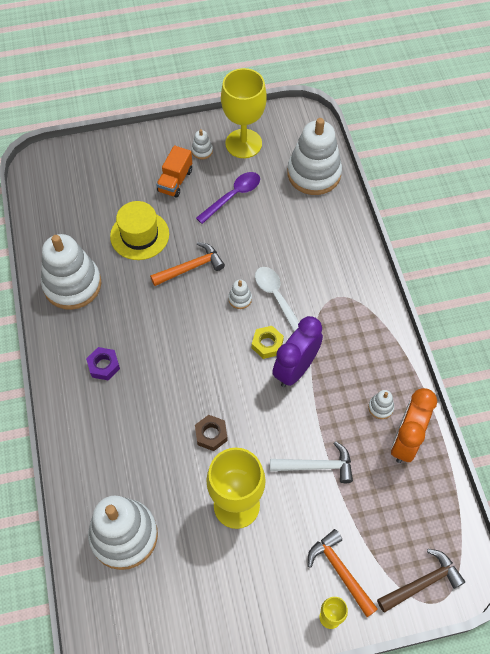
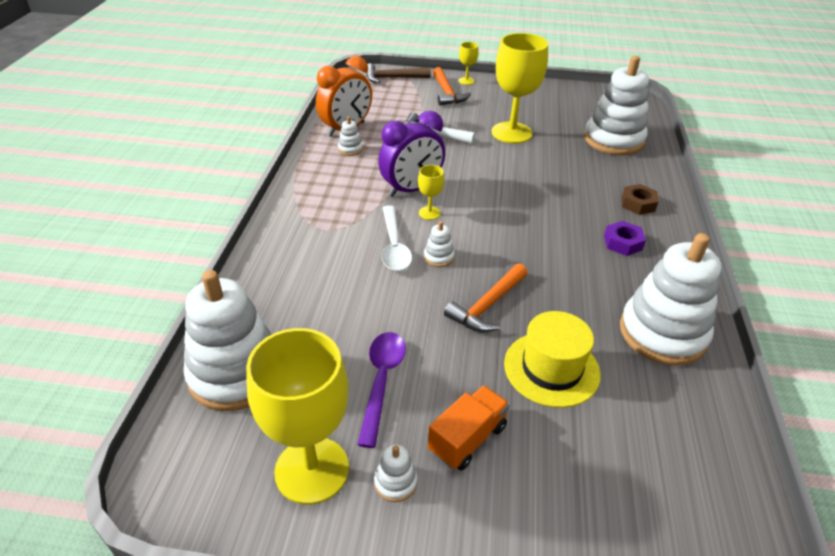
camera: 160 degrees left, 20 degrees down
(191, 267) = (487, 306): orange hammer -> orange hammer turned 45 degrees counterclockwise
(211, 434) = (518, 171): brown nut -> brown nut (638, 204)
(233, 196) = (382, 381): purple spoon -> purple spoon turned 120 degrees clockwise
(267, 344) = (429, 213): yellow nut -> yellow goblet

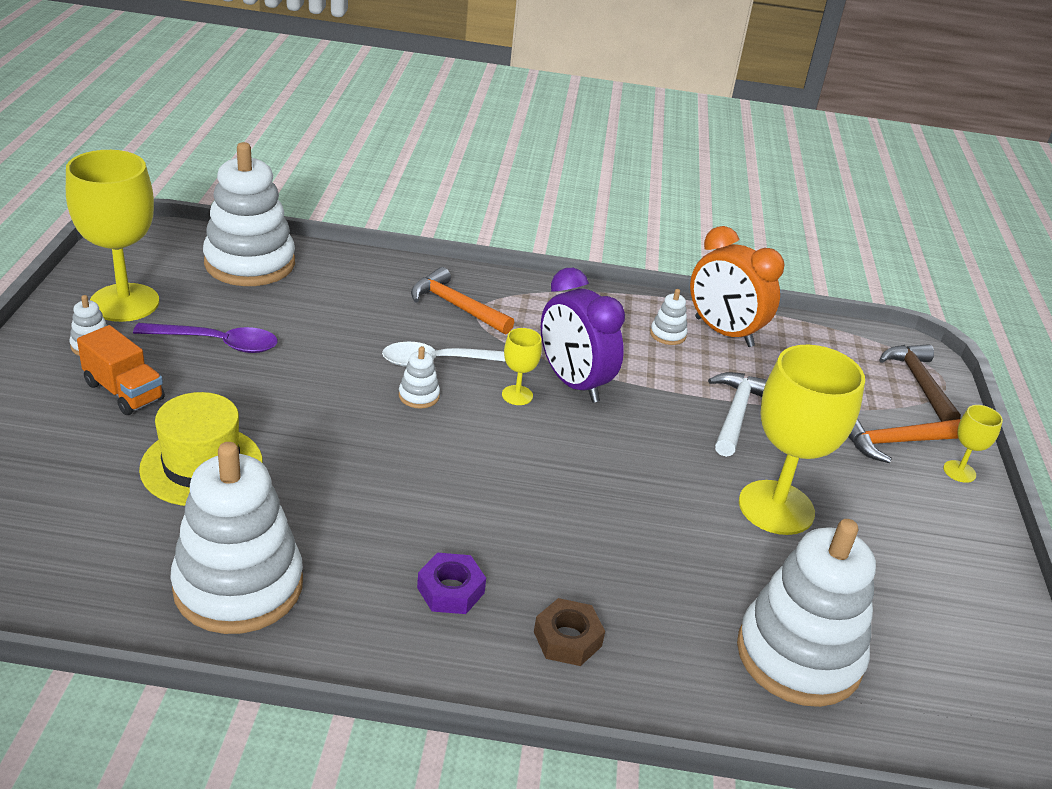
camera: 85 degrees right, 5 degrees down
(487, 306) = (320, 427): orange hammer -> orange hammer (456, 306)

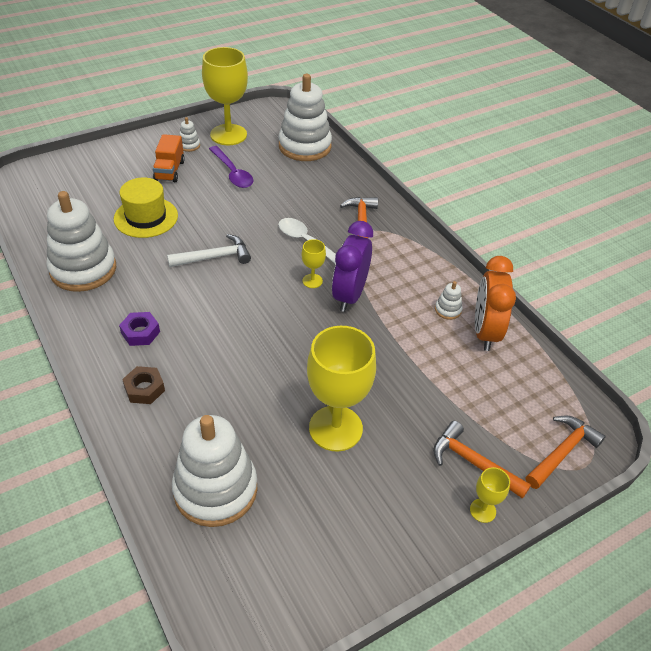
camera: 55 degrees right, 10 degrees up
(419, 396) = (270, 250): white stacking toy -> none
(735, 413) = (406, 373): white hammer -> white hammer (214, 257)
(919, 383) = (562, 452): brown hammer -> orange hammer

